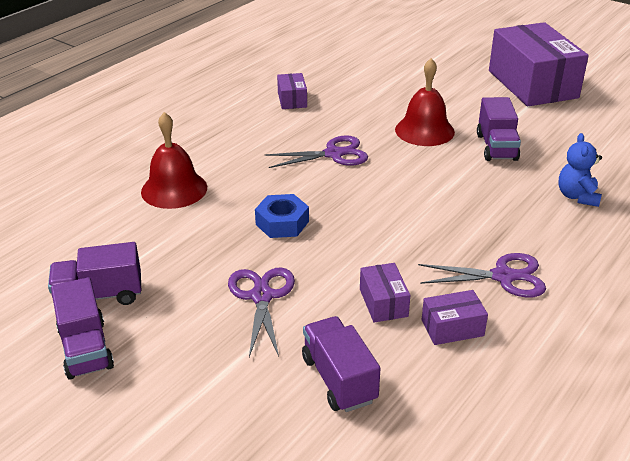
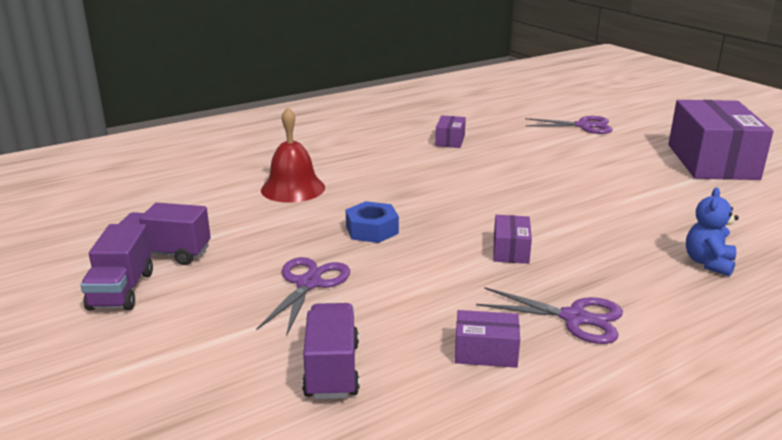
camera: 20 degrees right, 10 degrees down
(333, 154) = (461, 186): purple scissors -> purple scissors (583, 126)
(383, 302) = (426, 314): purple box -> purple box (511, 250)
(424, 130) = (567, 182): red bell -> none
(496, 147) = (638, 206): purple truck -> none

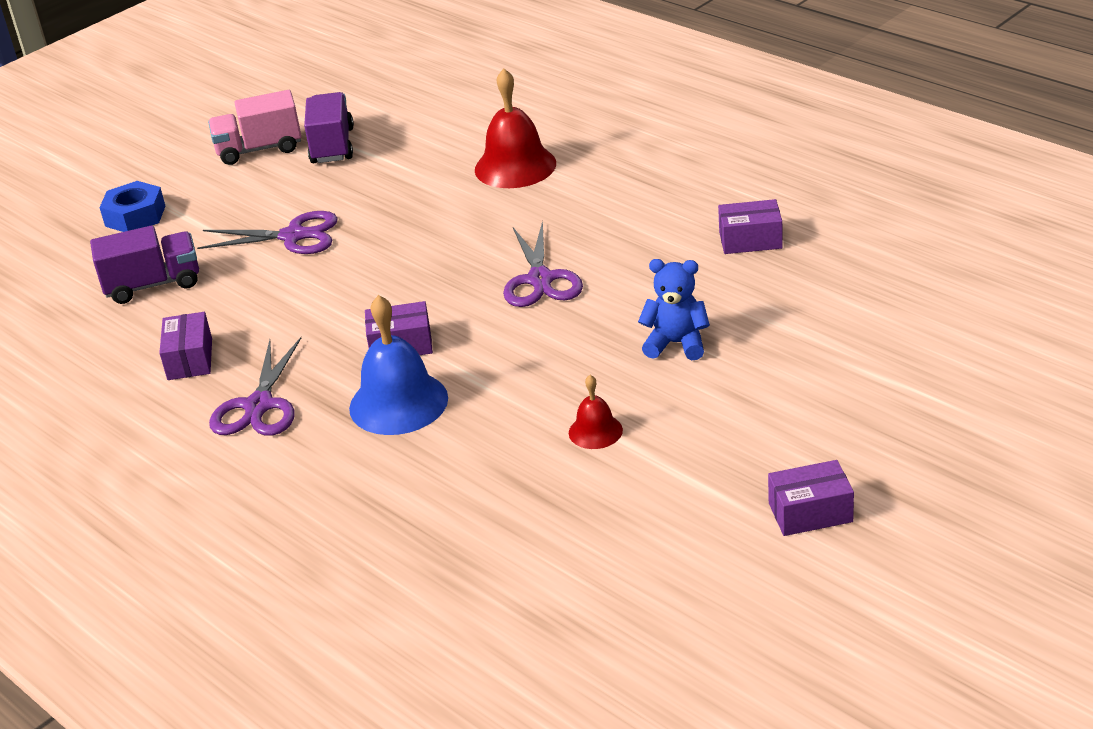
camera: 80 degrees right, 10 degrees up
(122, 291) = (259, 149): purple truck -> pink truck
(372, 230) = (422, 243): blue nut -> blue nut (135, 216)
(583, 126) = (914, 358): purple scissors -> purple scissors (540, 279)
(586, 258) = (398, 403): none -> blue bell
(633, 200) = (595, 431): none -> red bell
(708, 263) = (412, 502): blue teddy bear -> blue teddy bear (676, 344)
(712, 161) = (810, 512): purple box -> purple box, size x0.43

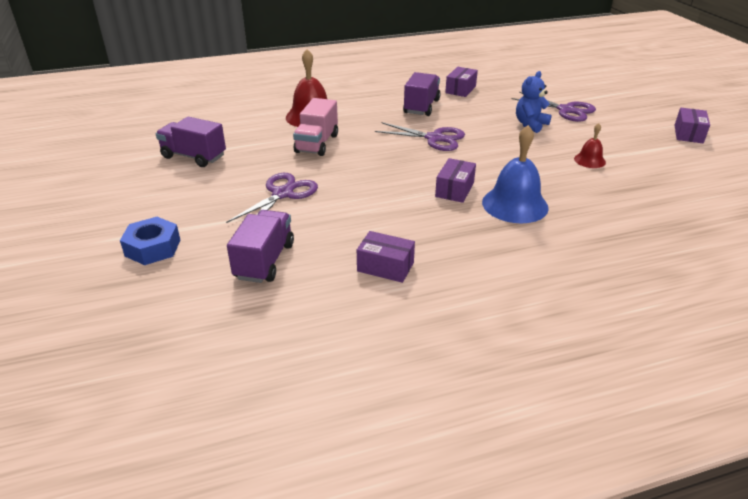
camera: 65 degrees left, 0 degrees up
(259, 149) = (150, 180): pink truck -> pink truck (317, 144)
(259, 406) = (473, 252): purple scissors -> purple scissors (566, 110)
(641, 231) = (421, 107): none -> purple truck

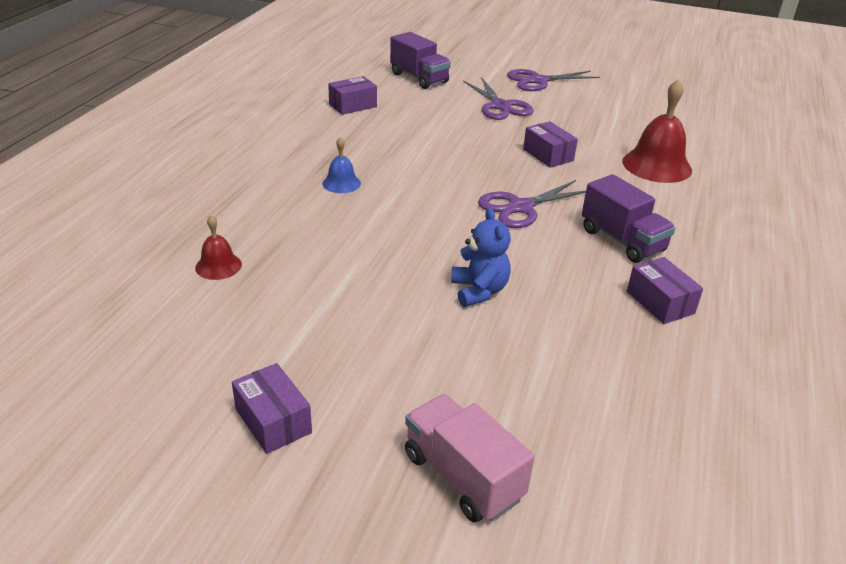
camera: 125 degrees right, 0 degrees up
(153, 248) = (482, 57): blue nut -> none
(194, 157) = (612, 95): purple truck -> none
(317, 144) = (581, 146): pink truck -> pink truck (462, 476)
(454, 190) = (406, 169): purple box -> purple box (548, 155)
(515, 204) = (341, 183): blue bell -> blue bell, size x0.52
(566, 110) = (488, 355): purple scissors -> purple scissors (538, 81)
(589, 160) = (343, 274): red bell -> red bell (218, 266)

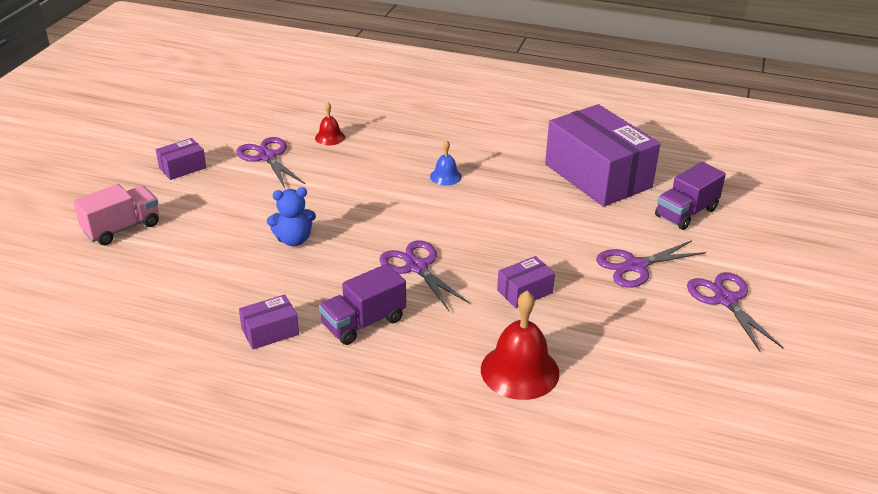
camera: 90 degrees right, 0 degrees up
(260, 324) = (267, 157): none -> purple scissors
(353, 105) = (598, 176): purple box -> purple box, size x2.33

